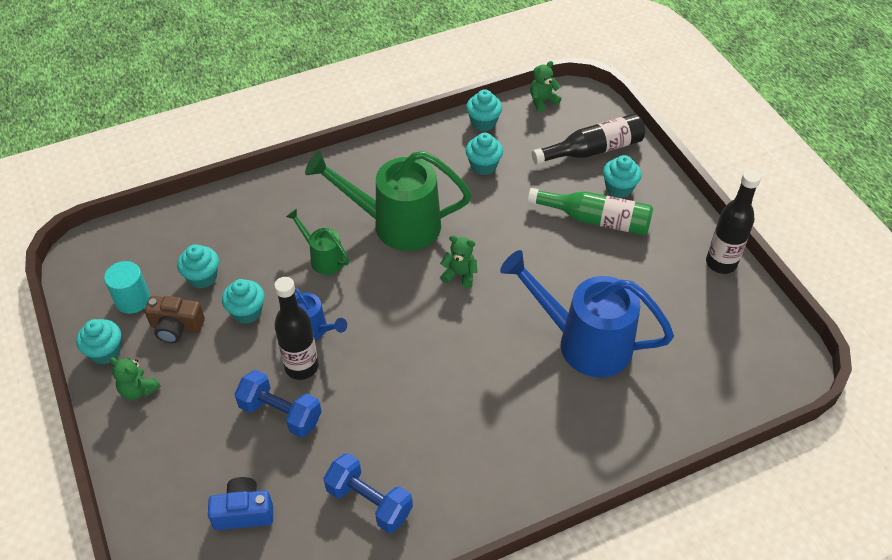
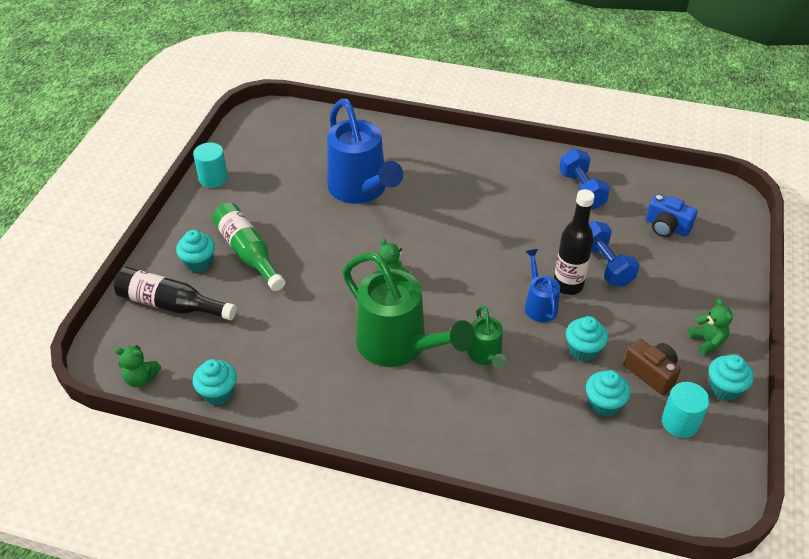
camera: 140 degrees left, 5 degrees down
(483, 166) = (271, 350): turquoise cupcake -> none
(721, 263) = (213, 178): black bottle -> turquoise cylinder

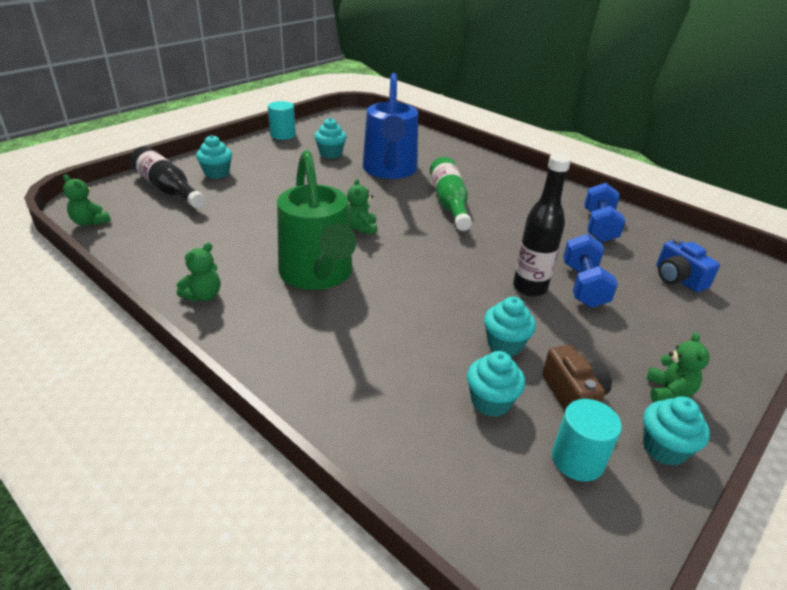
camera: 25 degrees right, 10 degrees down
(218, 393) = (132, 251): turquoise cupcake -> turquoise cupcake (330, 154)
(248, 253) = (260, 179): green bottle -> green bottle (449, 202)
(326, 410) = (203, 295): none -> green teddy bear
(486, 356) = (394, 311): green watering can -> none
(539, 305) = (486, 292): blue watering can -> none

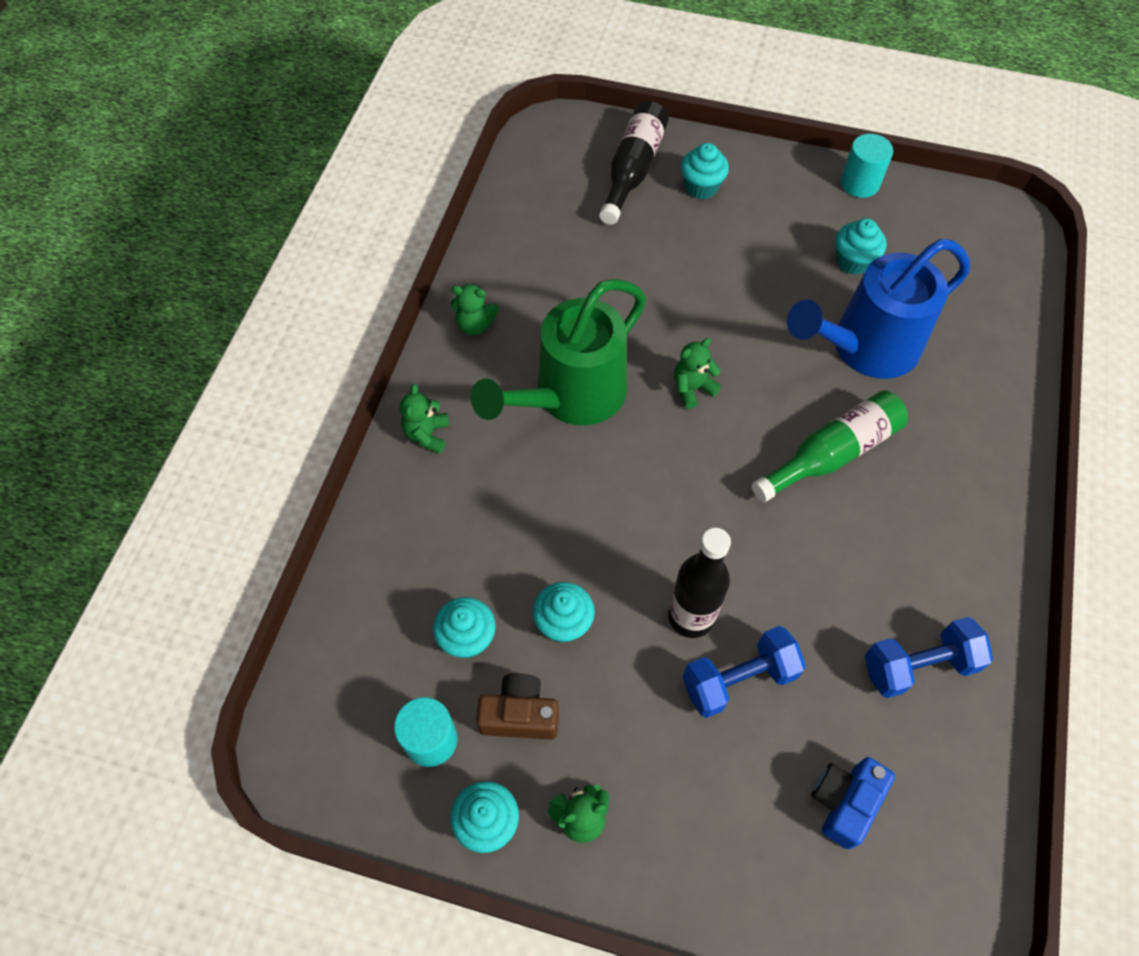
camera: 65 degrees right, 25 degrees up
(90, 222) = (526, 160): green teddy bear -> green teddy bear (427, 434)
(573, 395) = (520, 715): brown camera -> brown camera turned 135 degrees counterclockwise

